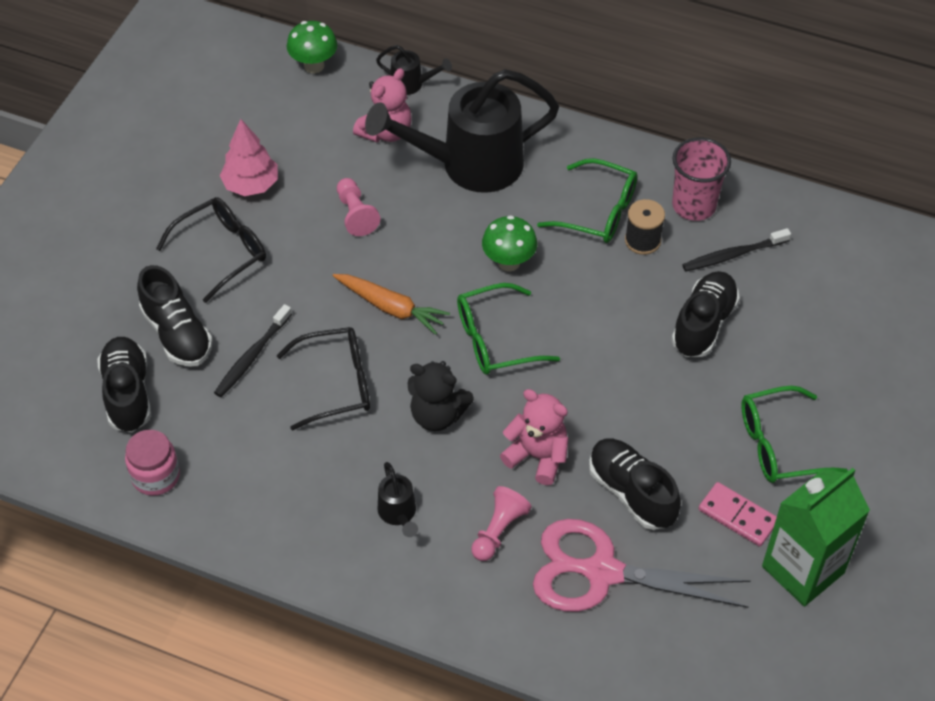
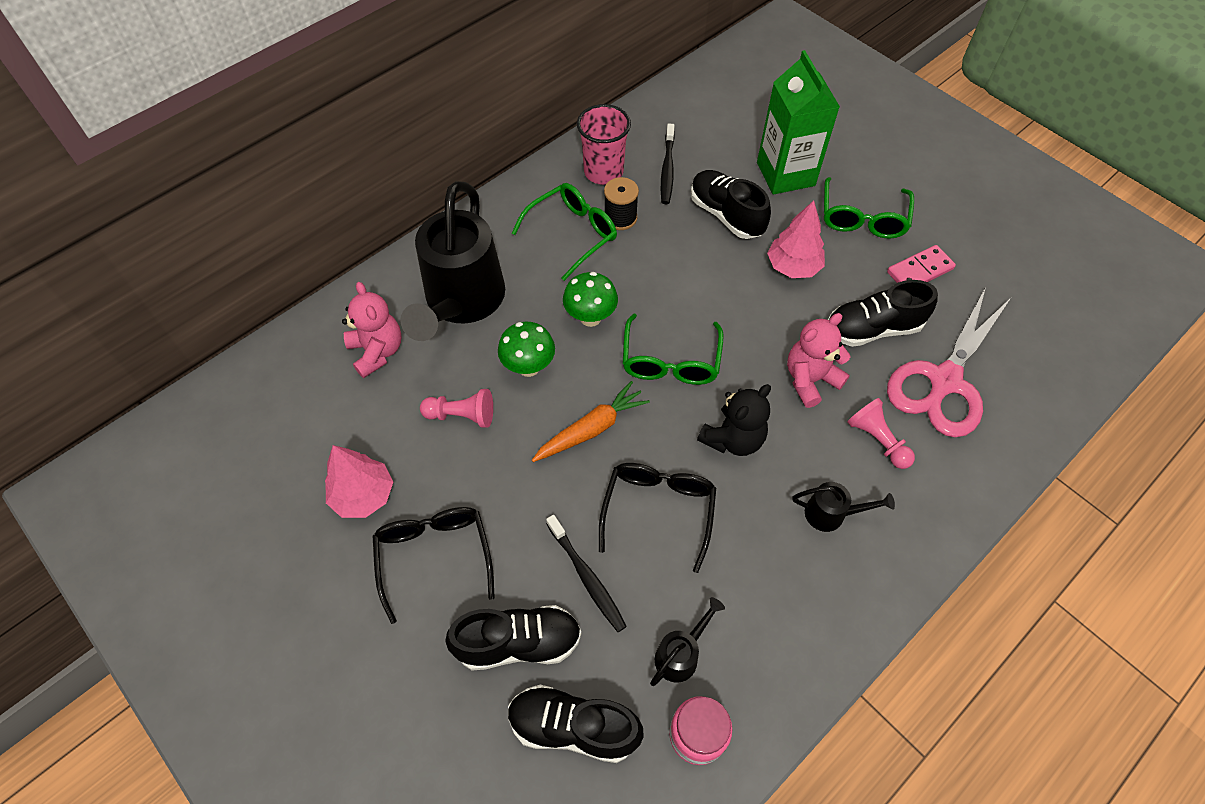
camera: 65 degrees left, 5 degrees up
(314, 66) = (247, 379): green mushroom -> green mushroom (528, 367)
(411, 84) = (333, 309): black watering can -> black watering can (680, 654)
(670, 402) = (793, 267): none -> pink tree
(803, 569) = (981, 252): green carton -> green carton (785, 174)

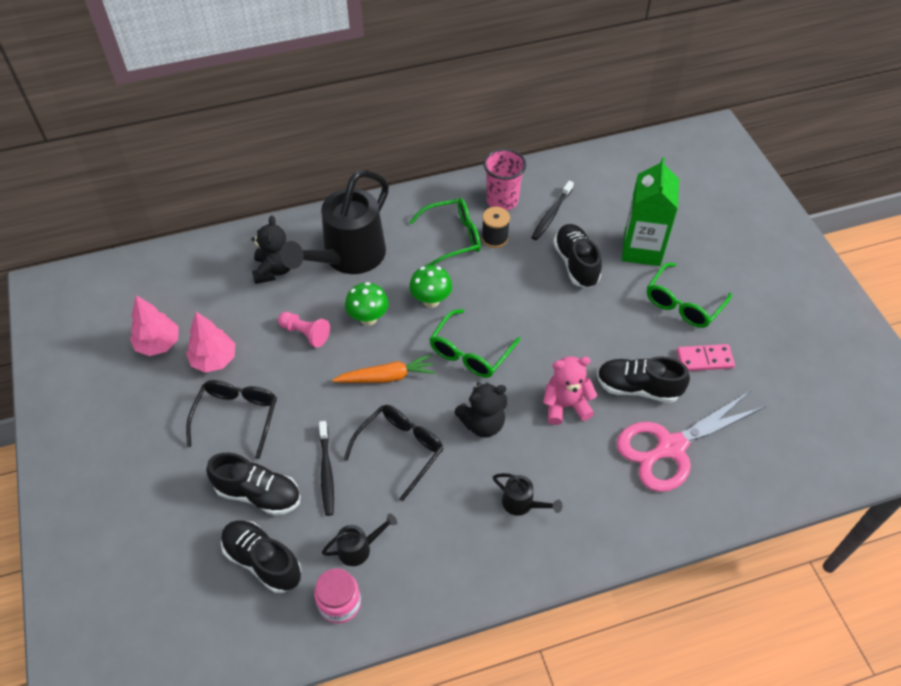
camera: 25 degrees right, 5 degrees down
(377, 351) = (274, 270): pink teddy bear -> black teddy bear
(793, 267) = (604, 320): pink tree -> pink tree (158, 344)
(877, 440) = (590, 468): pink pawn -> none

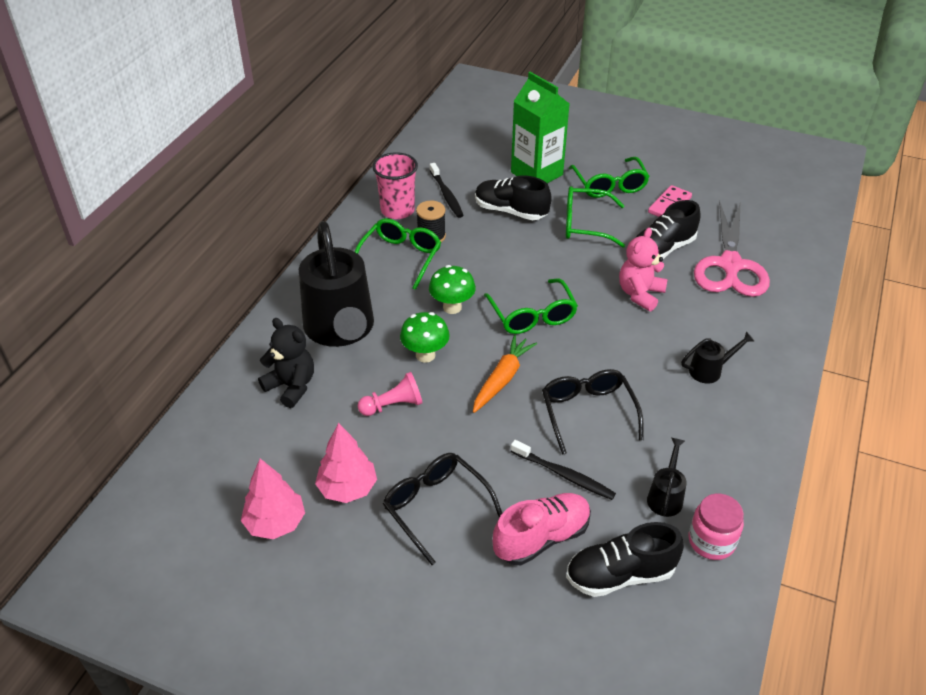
camera: 50 degrees left, 10 degrees down
(258, 494) = (541, 538): black shoe -> pink shoe
(482, 423) = (611, 349): black teddy bear -> none
(612, 319) = (585, 224): none -> green glasses

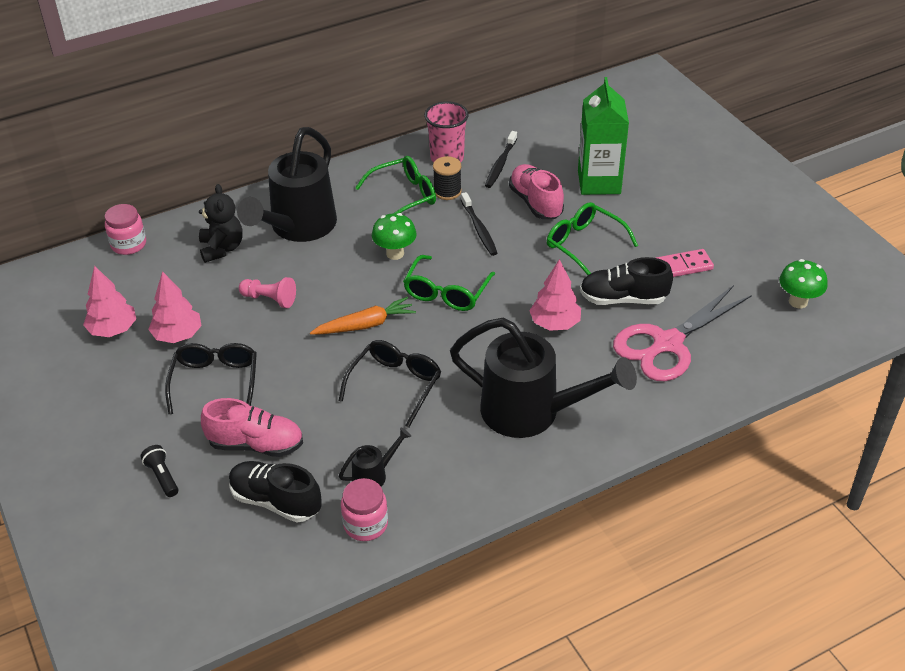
camera: 40 degrees right, 0 degrees up
(190, 434) = (128, 244): none -> pink jar
(425, 355) = (333, 277): green mushroom -> green mushroom (798, 301)
(497, 626) = (162, 476): none -> black flashlight
(510, 211) = (535, 203): black shoe -> pink shoe
(564, 475) = (323, 415): black toothbrush -> black toothbrush (479, 229)
(609, 185) = (651, 223): green glasses -> none
(640, 294) = (554, 323): pink teddy bear -> pink tree
(709, 370) = (531, 412): black watering can -> black watering can, size x2.38

